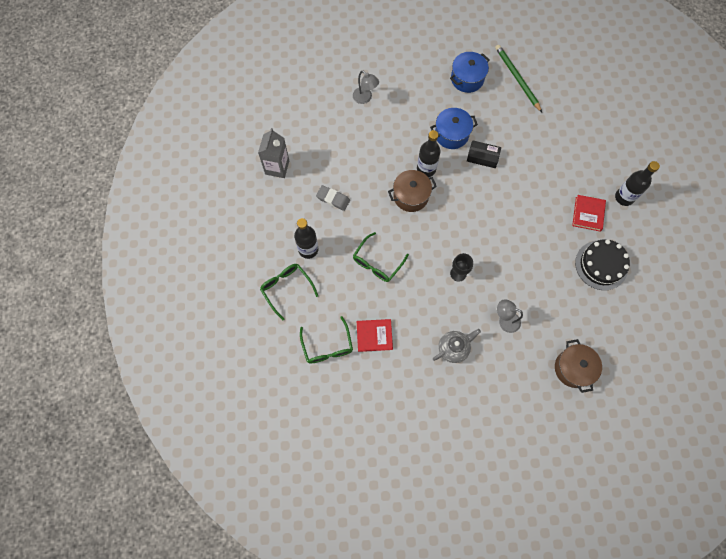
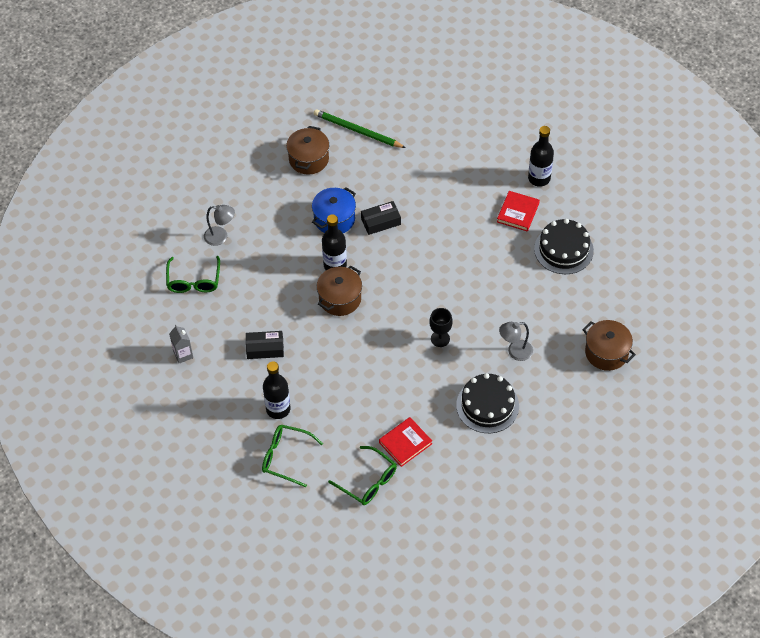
camera: 35 degrees left, 15 degrees down
(277, 167) = (183, 354): grey carton -> grey carton, size x0.63
(333, 199) = (265, 348): grey eraser -> black box
(377, 263) = (356, 378): green glasses -> green glasses (194, 281)
(453, 348) = (487, 405): grey teapot -> black cake
(467, 79) = (309, 159): blue pot -> brown pot
(588, 214) = (518, 213): red book -> red book turned 45 degrees clockwise

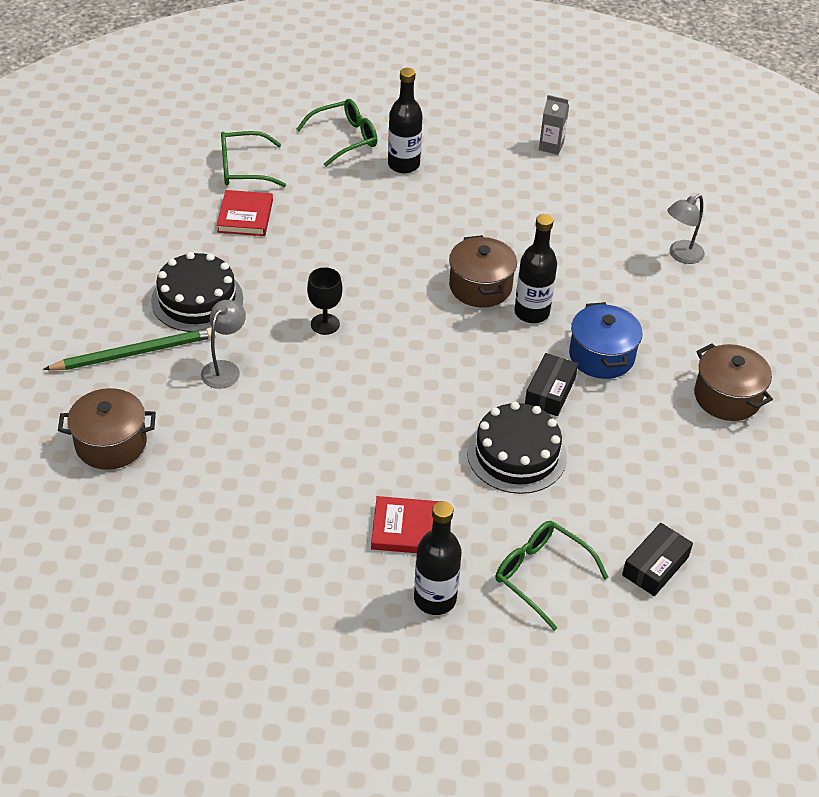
camera: 130 degrees right, 10 degrees down
(194, 281) = (639, 203): green glasses -> green glasses (541, 575)
(265, 348) = (487, 198): black box -> black box (655, 566)
(357, 131) = (730, 474): green pencil -> green pencil (135, 353)
(518, 213) = (406, 529): red book -> red book turned 60 degrees counterclockwise
(563, 249) = (294, 527): black cake -> black cake (516, 454)

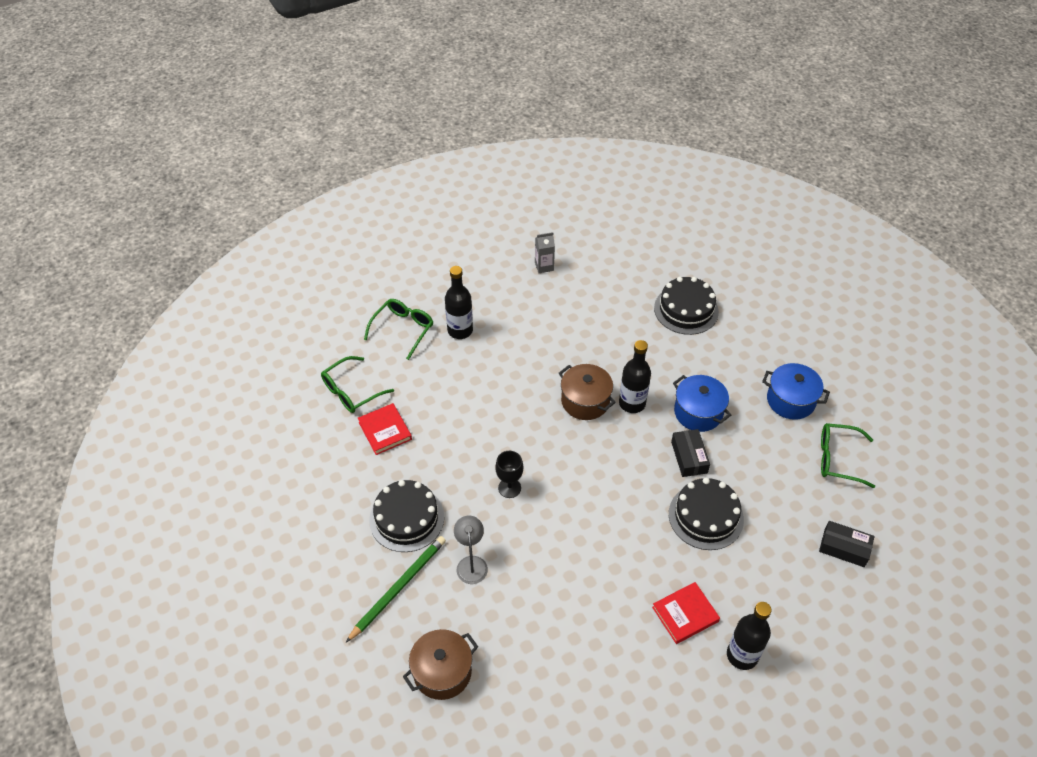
camera: 30 degrees left, 5 degrees up
(541, 575) = (787, 596): green glasses -> green glasses (837, 459)
(655, 566) = (844, 548): black box -> black box turned 75 degrees counterclockwise
(680, 255) = (686, 310): grey lamp -> black cake
(727, 397) = (790, 400): brown pot -> blue pot

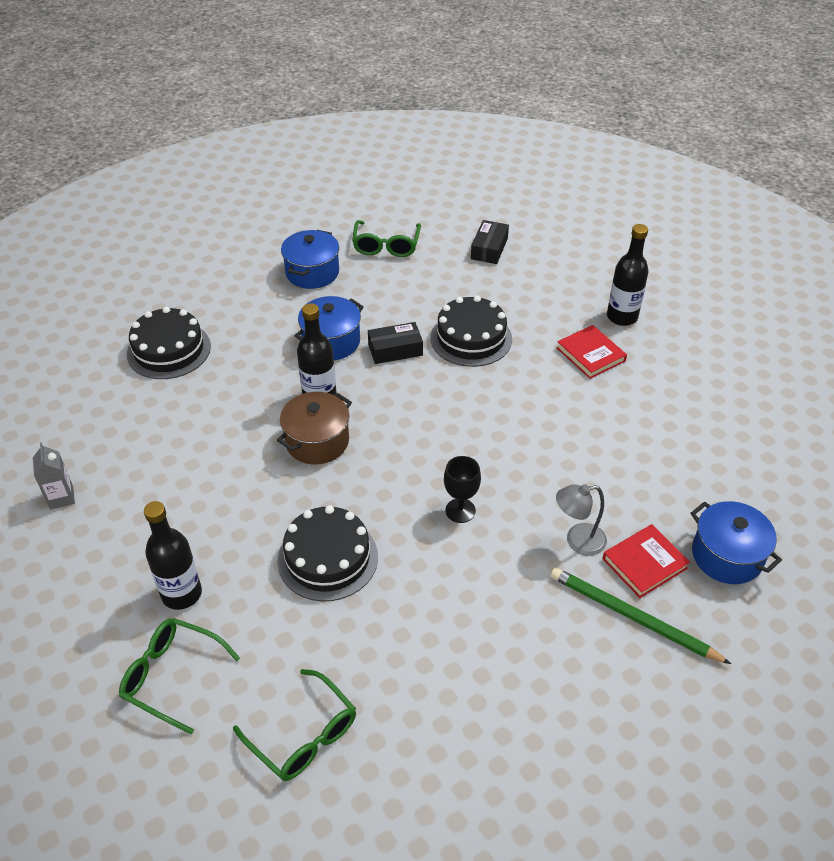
camera: 95 degrees left, 5 degrees down
(385, 431) = (380, 672): red book -> red book (644, 563)
(406, 518) = (527, 622): black cake -> black cake (327, 558)
(442, 672) = (727, 556): brown pot -> blue pot

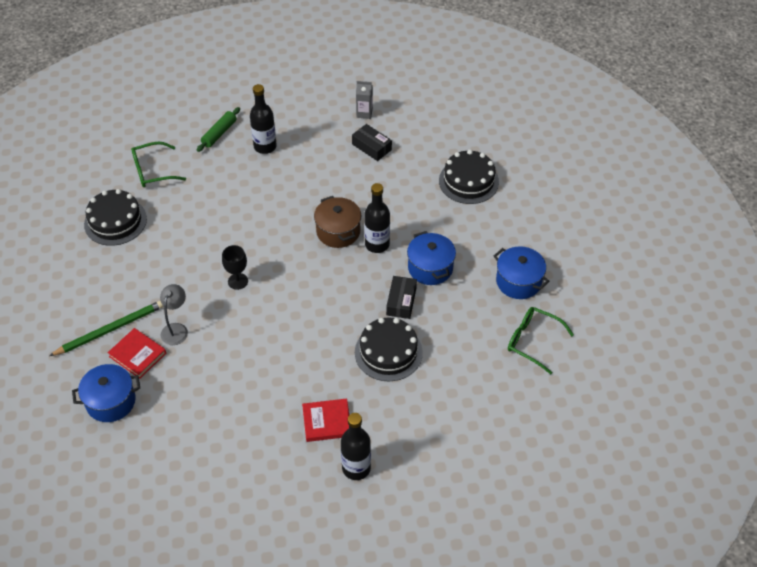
camera: 115 degrees right, 5 degrees up
(172, 676) = (219, 133): green glasses -> green rolling pin
(327, 558) = (246, 210): black cake -> black cake (115, 221)
(489, 249) = (494, 414): black box -> black box (371, 147)
(644, 563) = (137, 355): red book -> red book turned 45 degrees counterclockwise

